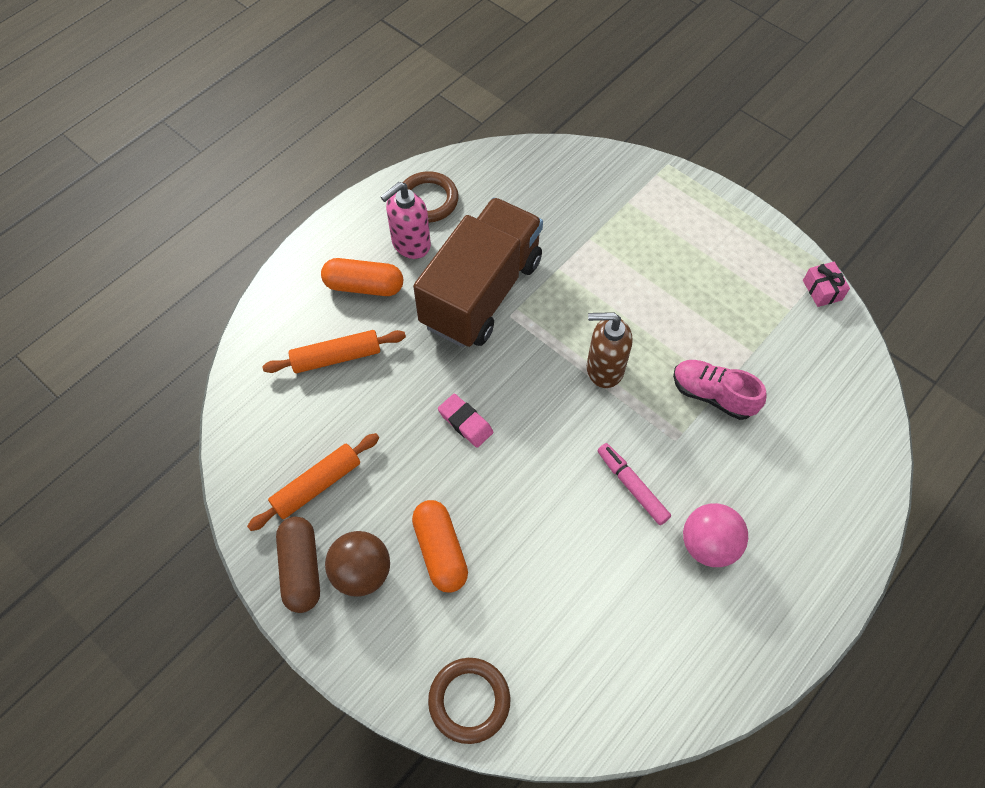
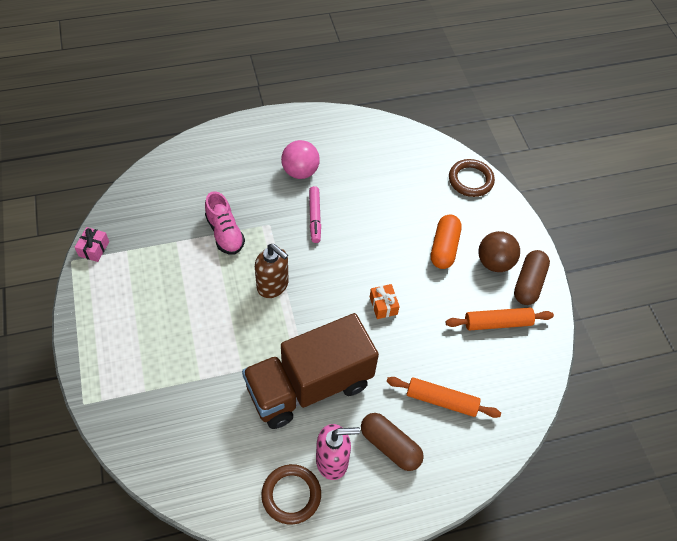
camera: 150 degrees left, 5 degrees down
(364, 286) = (390, 446): orange capsule -> brown capsule
(465, 422) = (383, 305): pink eraser -> orange gift

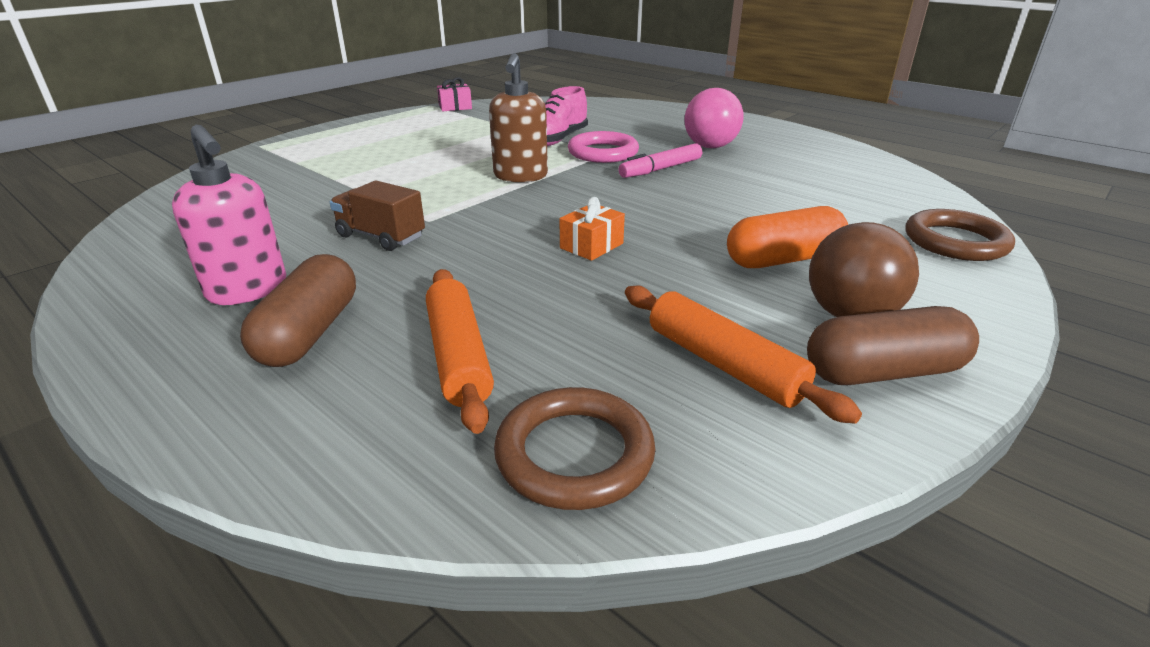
camera: 60 degrees right, 25 degrees down
(267, 225) = (603, 152): none -> pink ring
(291, 495) = (165, 277): brown ring -> brown ring (574, 454)
(309, 386) = (381, 237): brown truck -> brown truck, size x0.43

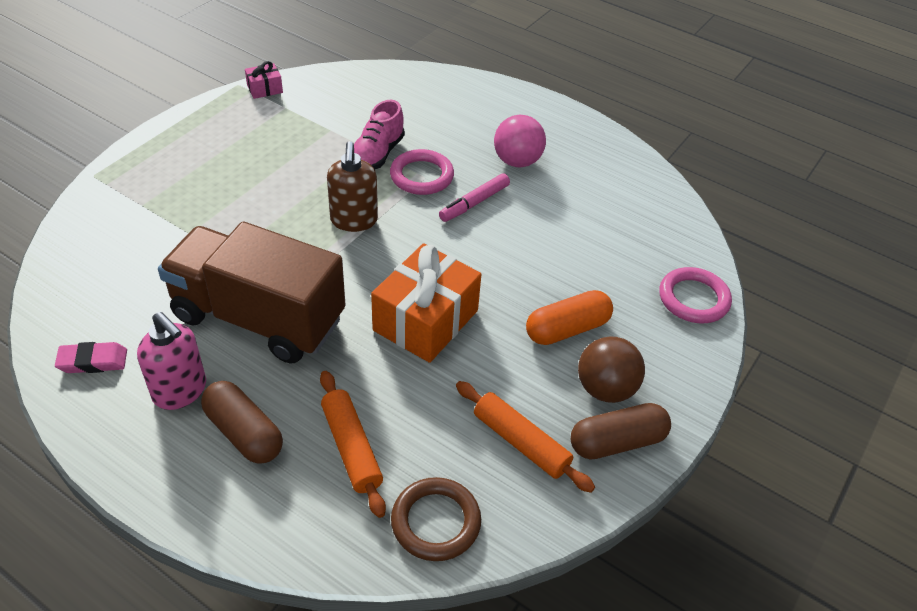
camera: 10 degrees left, 15 degrees up
(158, 262) = (93, 361): none -> pink eraser
(309, 333) = (244, 433): brown capsule -> brown capsule turned 45 degrees counterclockwise
(381, 237) = (258, 318): brown truck -> brown truck, size x2.34
(591, 246) = (425, 320): orange gift -> orange gift, size x2.21
(955, 241) = (693, 299): brown ring -> pink ring

